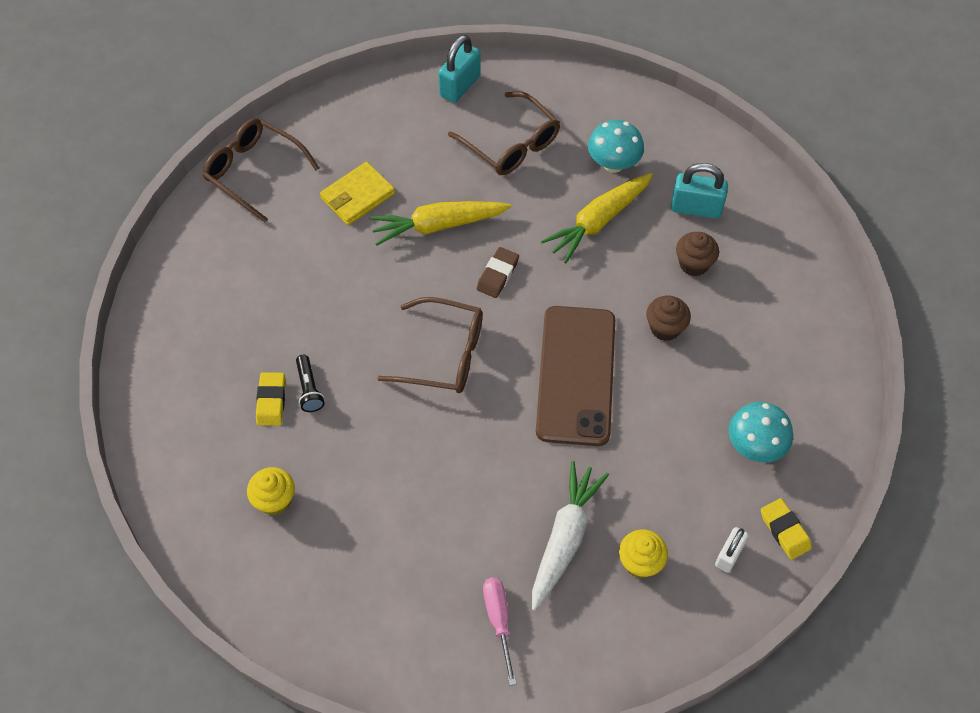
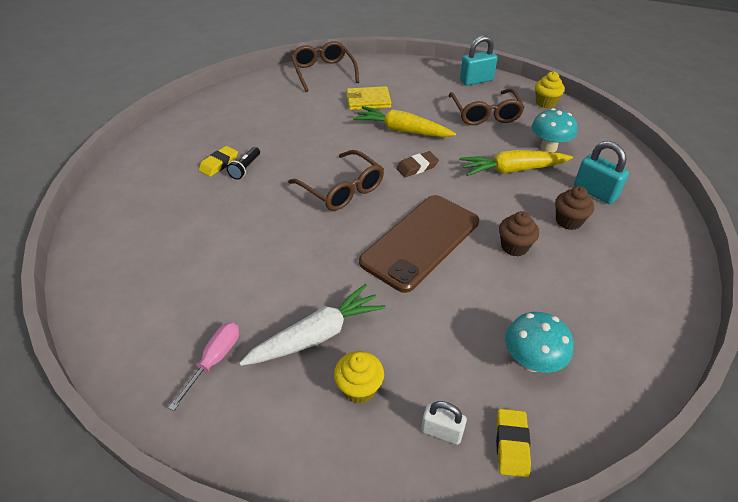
camera: 35 degrees right, 15 degrees down
(275, 500) = (163, 209): yellow cupcake -> yellow cupcake (545, 103)
(729, 555) = (441, 431): white padlock -> white padlock turned 45 degrees clockwise

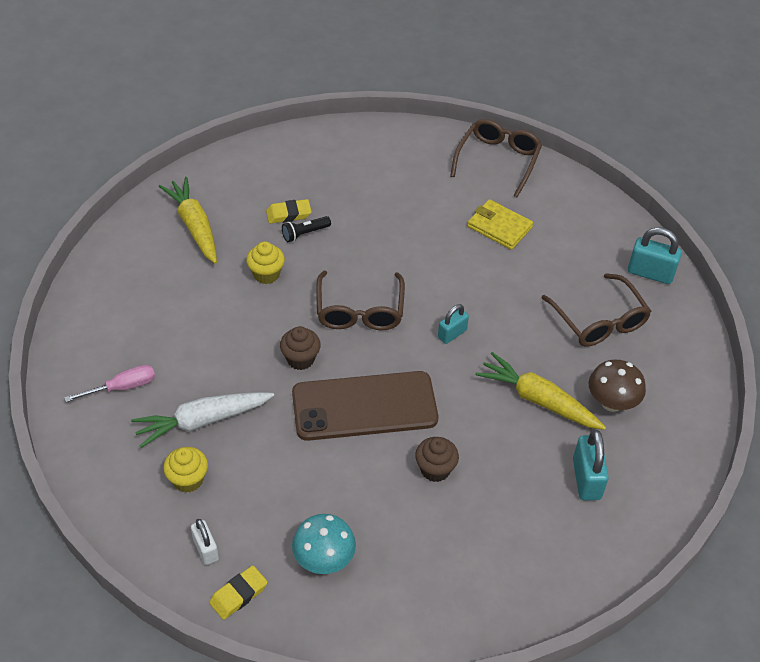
camera: 40 degrees right, 5 degrees up
(317, 335) = (202, 421): white carrot -> white carrot turned 150 degrees clockwise
(402, 130) = (489, 284): yellow carrot -> yellow carrot (194, 226)
(417, 167) = (452, 334): brown eraser -> turquoise padlock
(485, 114) = (599, 321): brown glasses -> brown glasses turned 60 degrees counterclockwise
(545, 103) = (688, 351): yellow cupcake -> yellow cupcake (266, 274)
(548, 147) = (611, 403): turquoise mushroom -> brown mushroom
(568, 221) = (517, 485): brown cupcake -> brown cupcake (300, 359)

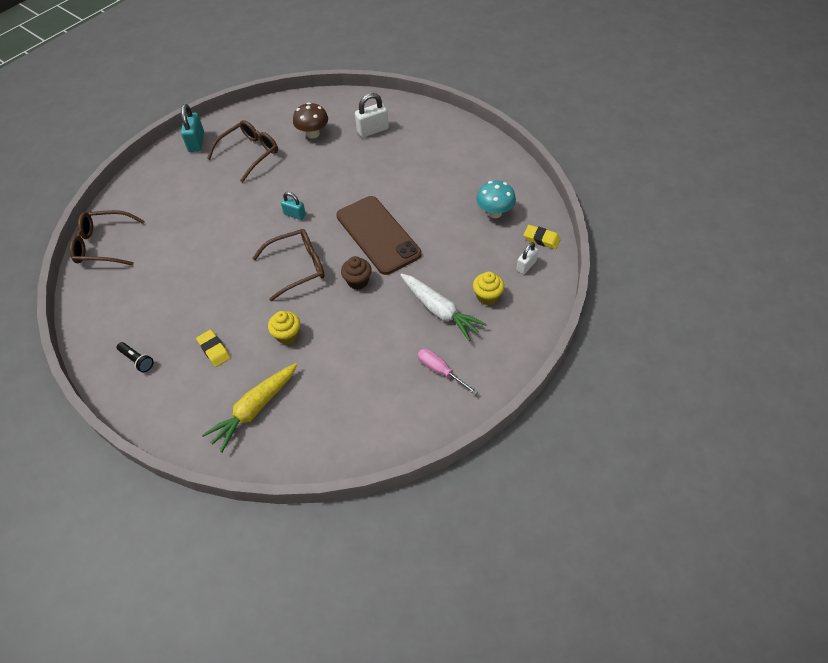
camera: 110 degrees left, 5 degrees up
(305, 234) = (232, 330): black flashlight -> black flashlight (137, 360)
(435, 469) = (404, 188): brown cupcake -> none
(499, 227) = (180, 222): yellow wallet -> none
(538, 400) = (328, 162): yellow carrot -> none
(586, 479) = (372, 130): turquoise padlock -> white padlock

